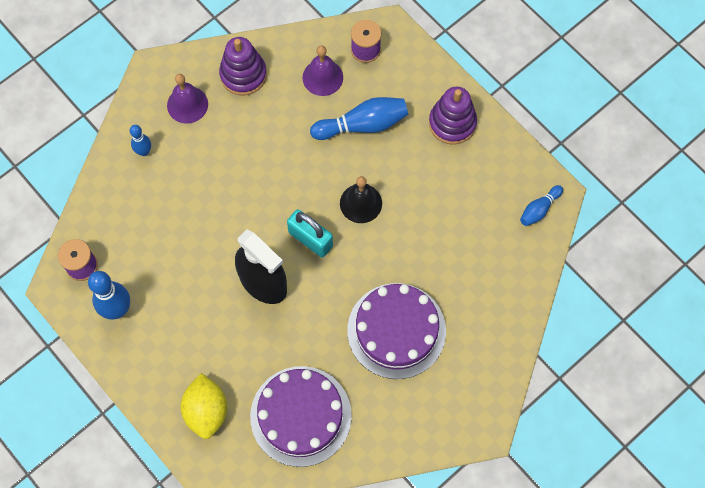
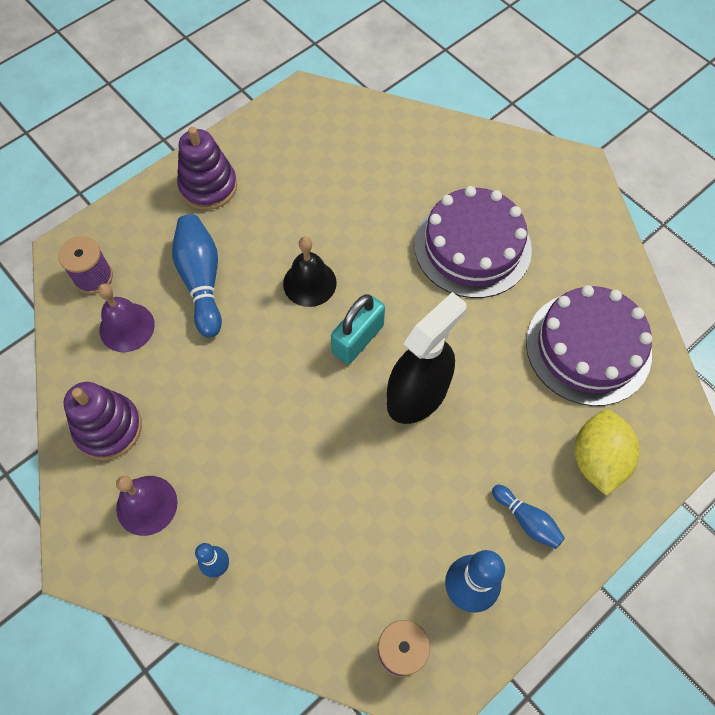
camera: 90 degrees left, 5 degrees down
(206, 411) = (597, 459): yellow lemon -> yellow lemon turned 75 degrees counterclockwise
(539, 209) = (322, 109): blue bowling pin -> blue bowling pin (527, 520)

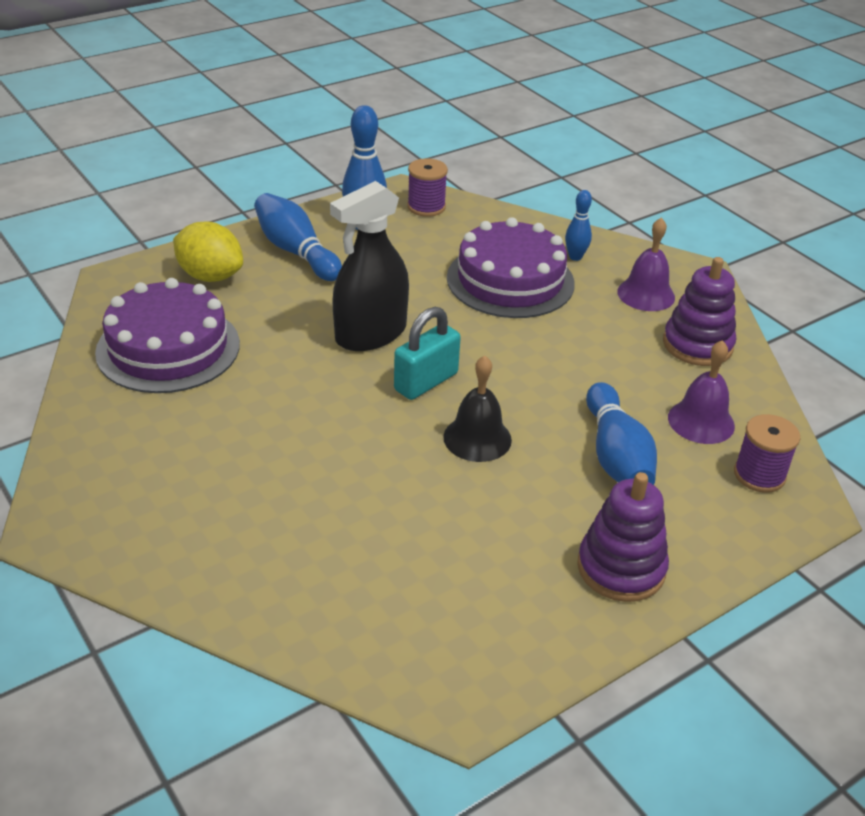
camera: 175 degrees left, 25 degrees down
(472, 247) = (256, 452): purple cake -> purple cake (510, 280)
(527, 520) = (296, 252): blue bowling pin -> blue bowling pin, size x1.75
(597, 459) = (210, 276): yellow lemon -> yellow lemon turned 75 degrees counterclockwise

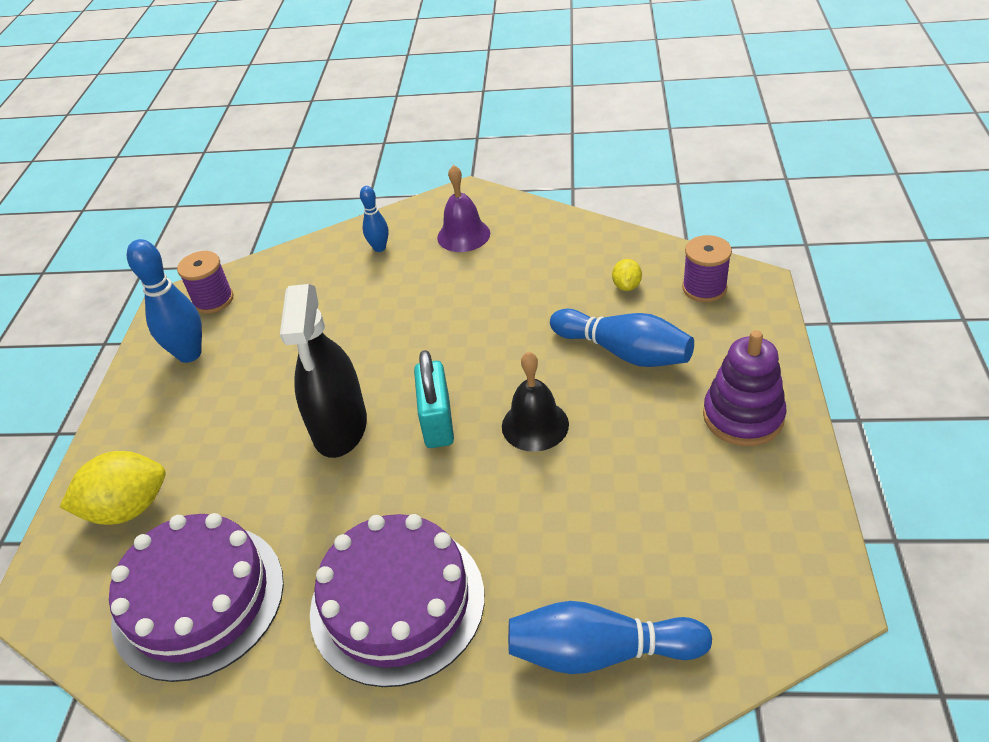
camera: 45 degrees left, 5 degrees up
(296, 252) = (169, 422): blue bowling pin -> blue bowling pin (600, 652)
(510, 280) = (366, 300): purple cake -> purple cake (397, 602)
(697, 345) = (545, 241): purple stacking toy -> none
(701, 421) = (626, 286): purple bell -> yellow lemon

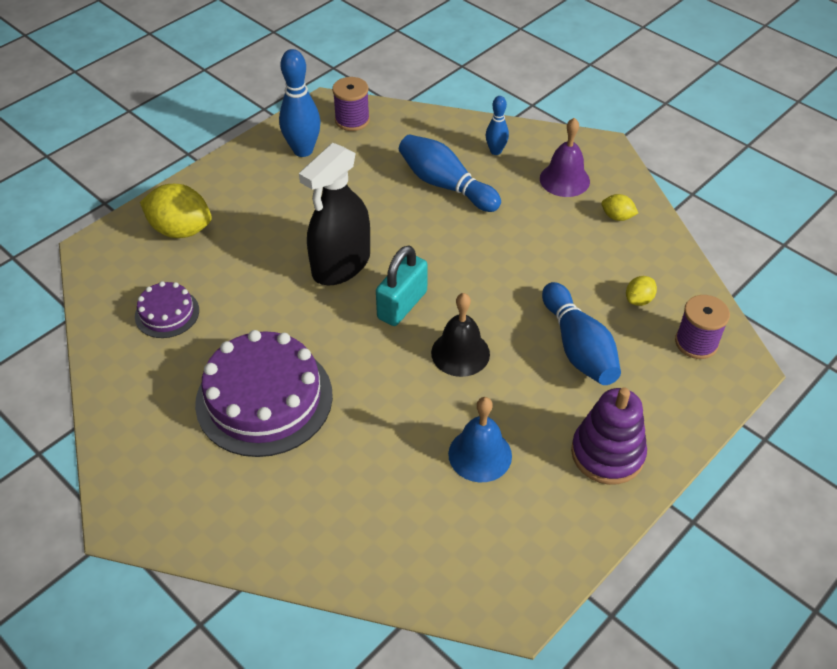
camera: 35 degrees right, 5 degrees up
(198, 599) = (167, 313): purple cake -> purple cake, size x0.50
(538, 237) = (617, 217): none -> yellow lemon
(600, 652) = (343, 520): blue bowling pin -> blue bowling pin (445, 185)
(649, 495) = (480, 454): none -> blue bell

